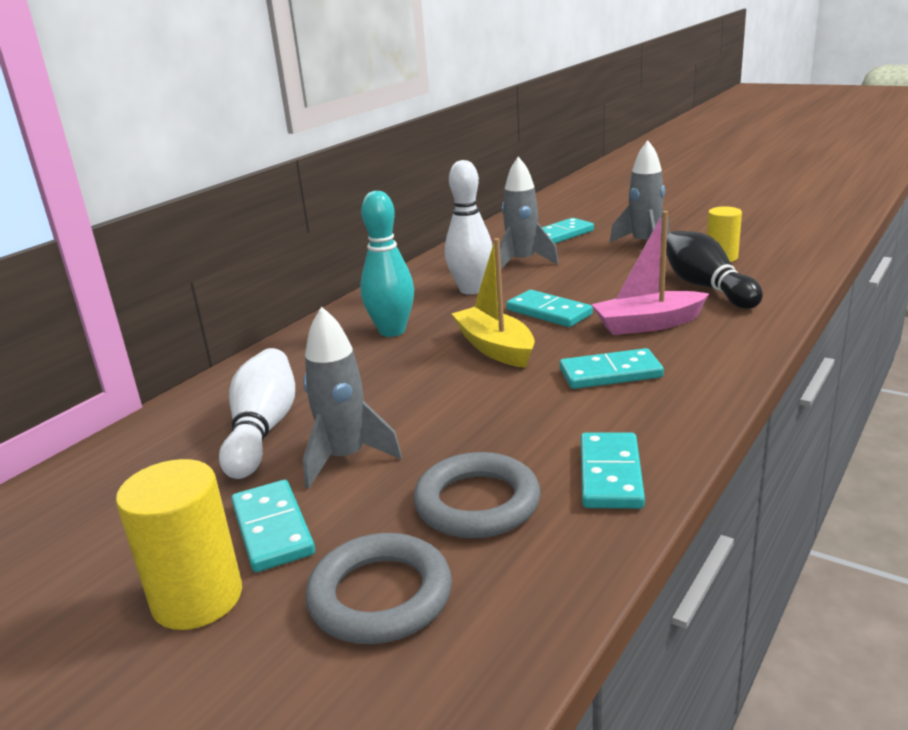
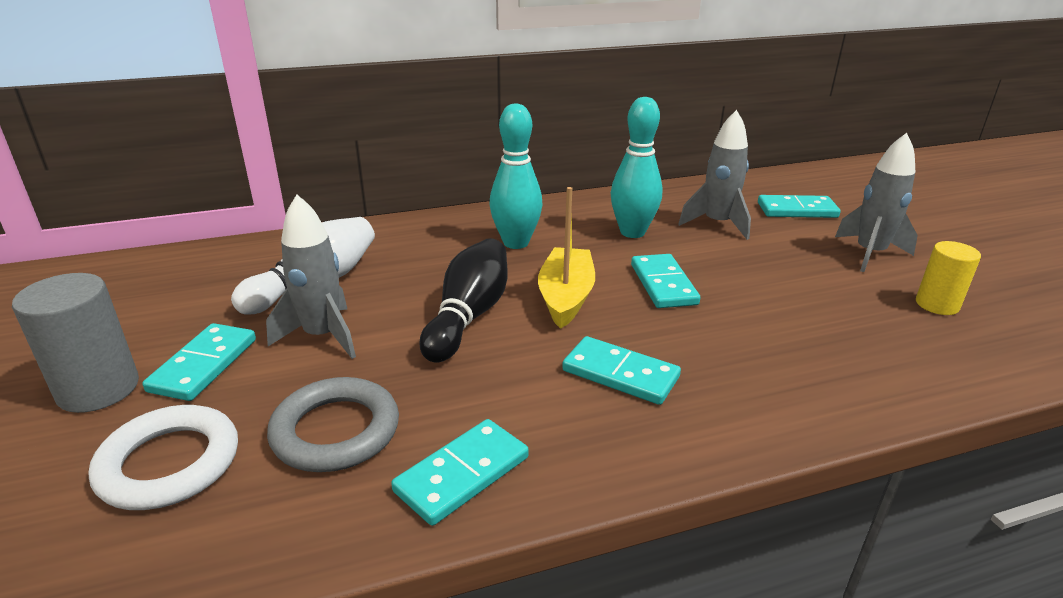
camera: 35 degrees right, 5 degrees up
(197, 598) = (98, 389): yellow cylinder -> grey cylinder
(380, 596) = (169, 463): grey ring -> white ring
(471, 290) = (632, 232): white bowling pin -> turquoise bowling pin
(648, 324) = (736, 342): pink boat -> none
(706, 287) = (864, 330): black bowling pin -> black bowling pin (469, 316)

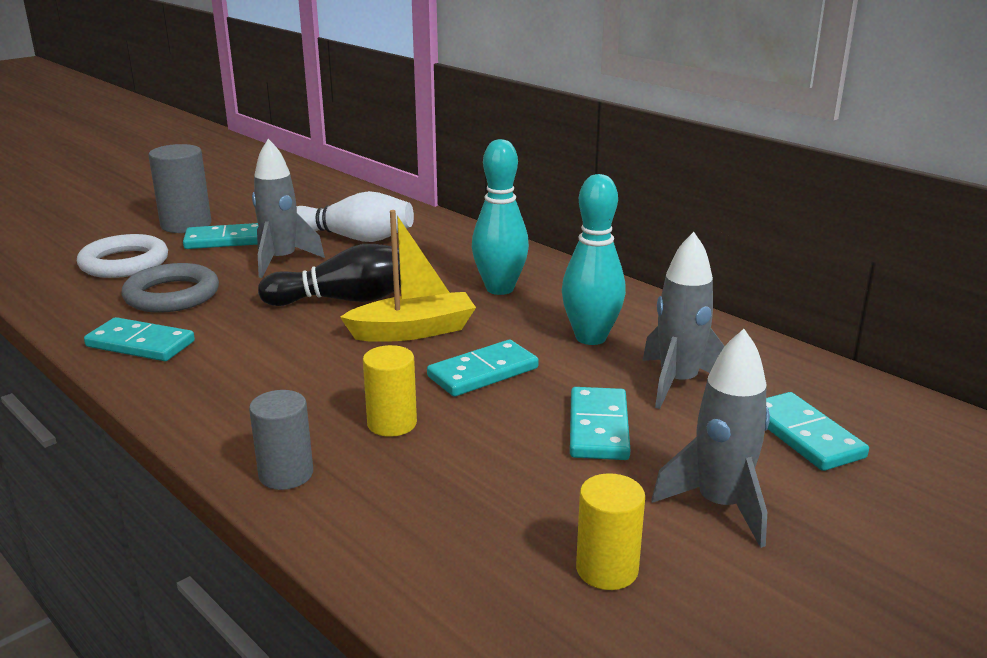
camera: 65 degrees right, 5 degrees down
(620, 374) = (297, 378): turquoise domino -> turquoise domino (598, 428)
(729, 341) = (392, 423): none -> yellow cylinder
(798, 410) = (286, 474): none -> grey cylinder

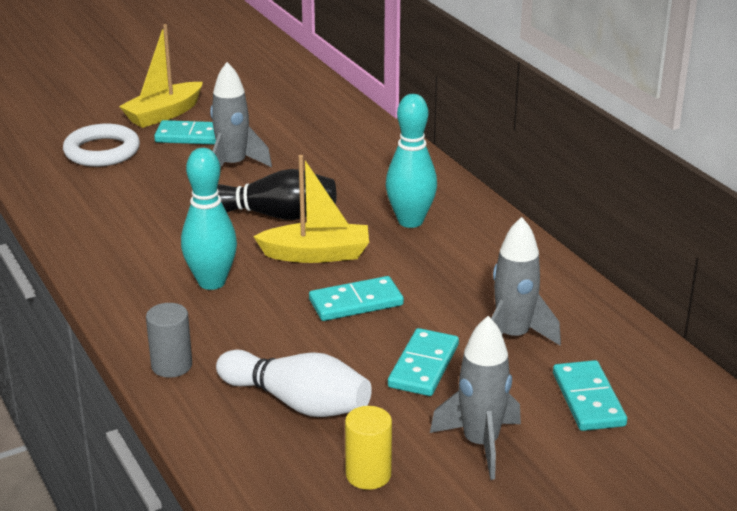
camera: 15 degrees right, 5 degrees up
(140, 344) = (96, 236): turquoise domino -> none
(172, 295) = (132, 190): grey ring -> none
(186, 225) = (164, 114): grey cylinder -> yellow boat
(354, 238) = (305, 148): white bowling pin -> white bowling pin (298, 403)
(392, 423) = (264, 337): yellow cylinder -> none
(591, 338) = (464, 282): turquoise bowling pin -> turquoise bowling pin (211, 282)

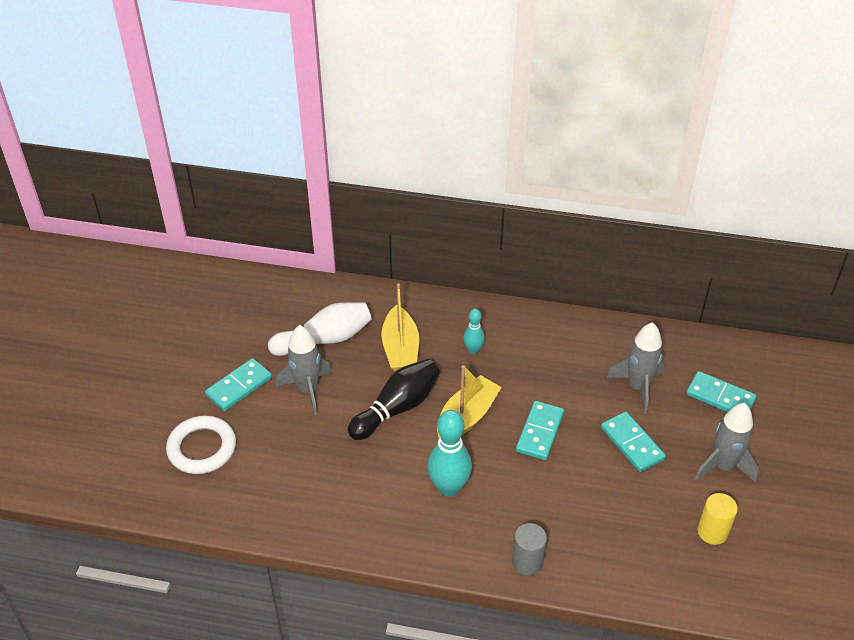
camera: 50 degrees left, 15 degrees up
(164, 114) = (185, 383): yellow boat -> yellow boat (400, 349)
(298, 403) = (619, 522): white bowling pin -> white bowling pin (325, 339)
(410, 221) = (473, 350): turquoise bowling pin -> turquoise bowling pin, size x0.54

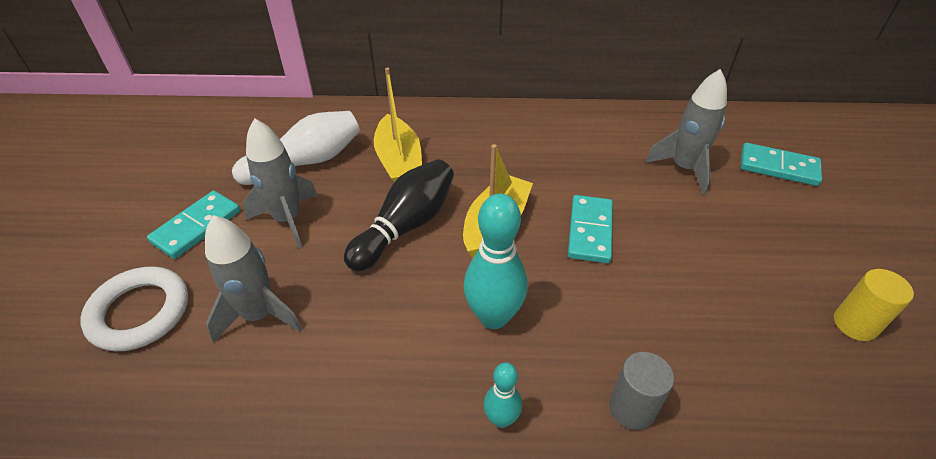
camera: 10 degrees left, 0 degrees up
(473, 350) = (484, 152): turquoise bowling pin -> turquoise bowling pin (501, 419)
(632, 443) = (704, 229): turquoise domino -> none
(723, 466) = (823, 241): grey rocket -> grey rocket (259, 315)

